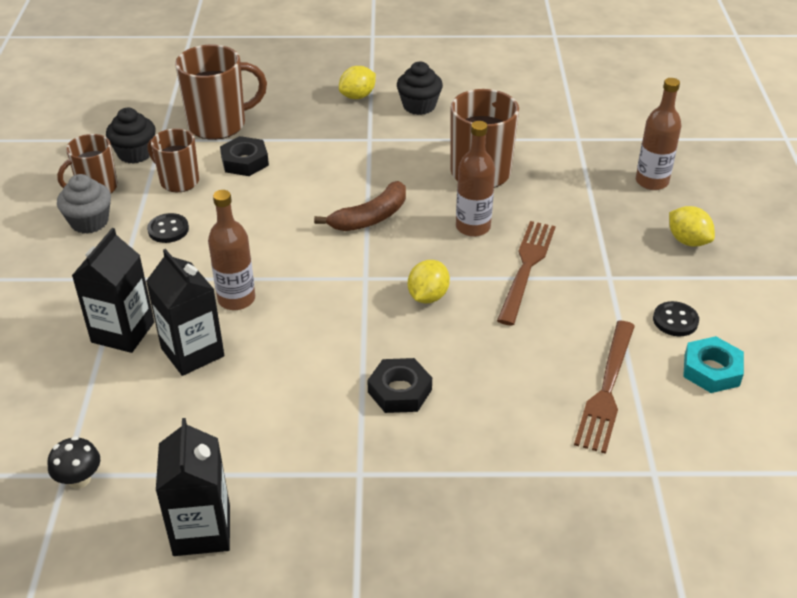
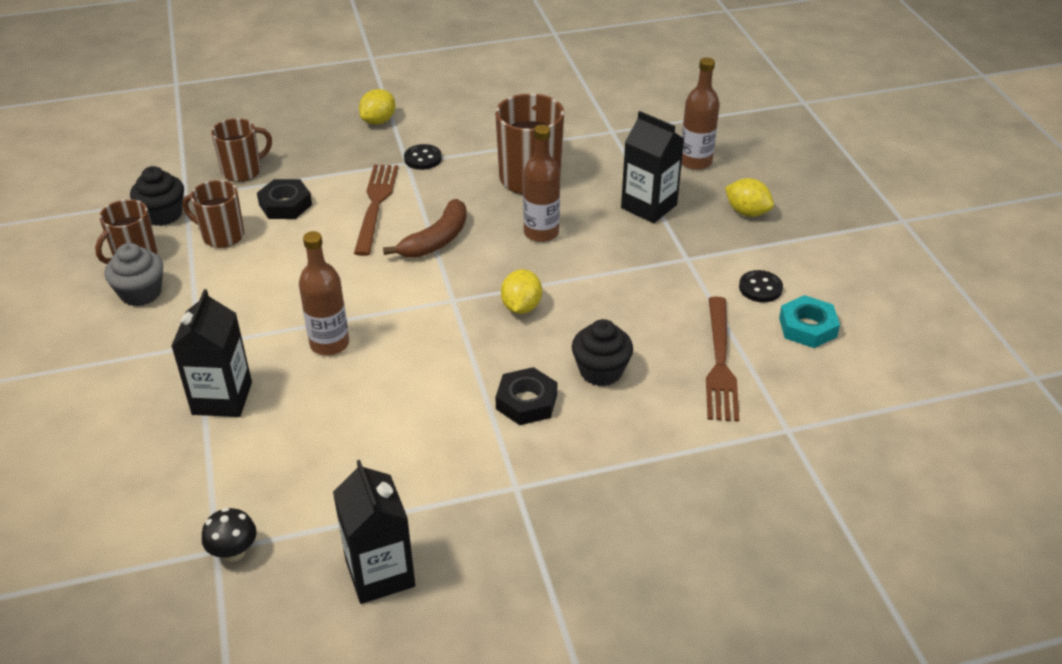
camera: 15 degrees left, 0 degrees up
(168, 230) = (230, 287): black button -> black button (423, 158)
(192, 352) = (304, 404): black carton -> black carton (649, 206)
(219, 124) = (243, 171): brown mug -> brown mug, size x0.64
(419, 106) = (445, 122): black cupcake -> black cupcake (601, 371)
(526, 267) = (606, 263): brown fork -> brown fork (376, 205)

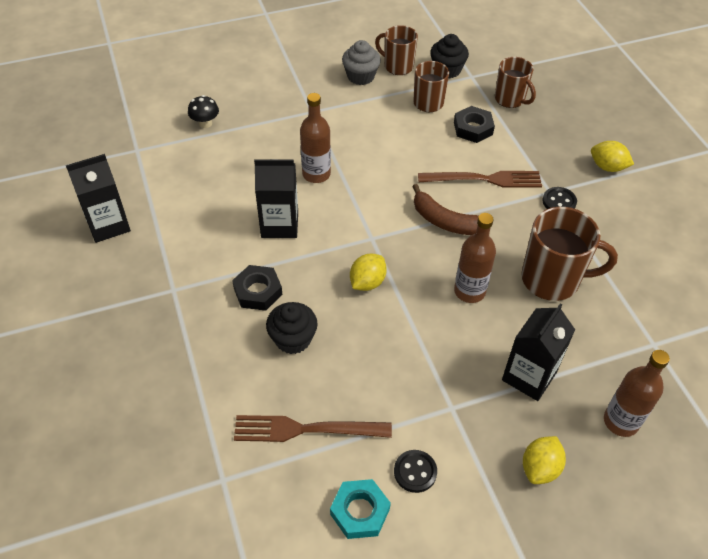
camera: 85 degrees right, 10 degrees up
(222, 398) = (262, 131): black carton -> black carton (279, 224)
(234, 552) = (134, 157): black mushroom -> black mushroom (205, 123)
(521, 307) = (367, 282): yellow lemon -> yellow lemon turned 60 degrees counterclockwise

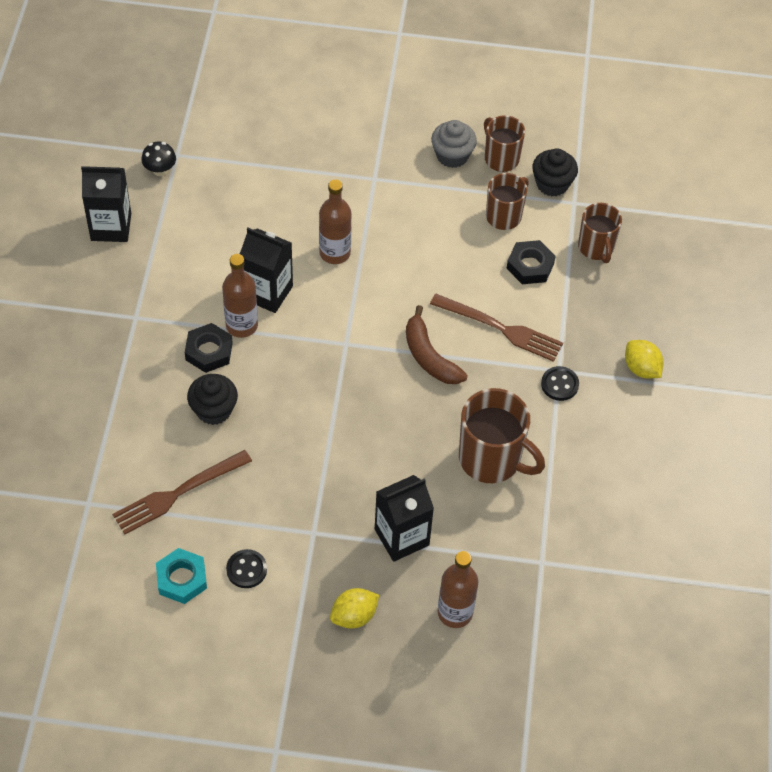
camera: 25 degrees right, 5 degrees up
(205, 123) = (259, 150): black mushroom -> black mushroom (160, 170)
(305, 429) = (178, 493): brown fork -> brown fork turned 60 degrees counterclockwise
(367, 282) = (313, 386): yellow lemon -> none
(469, 291) = (403, 436): brown bottle -> brown bottle (241, 325)

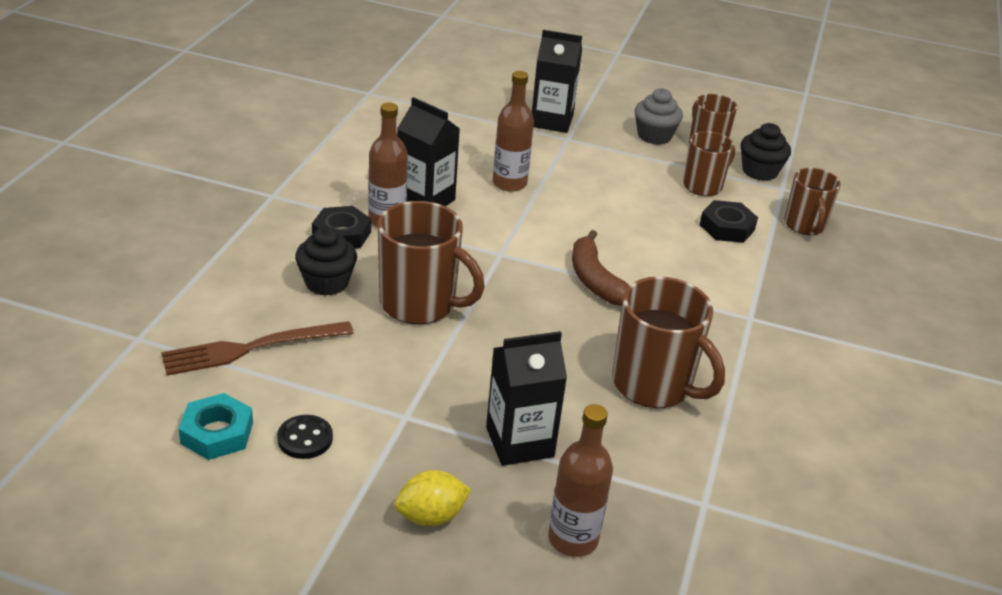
camera: 10 degrees right, 20 degrees down
(111, 227) = (279, 128): black carton -> black carton (551, 121)
(160, 170) = (347, 99): black mushroom -> none
(294, 416) = (419, 304): none -> brown mug
(501, 328) = (685, 271): brown fork -> none
(559, 384) = (750, 330): black button -> none
(641, 368) = (853, 333): yellow lemon -> none

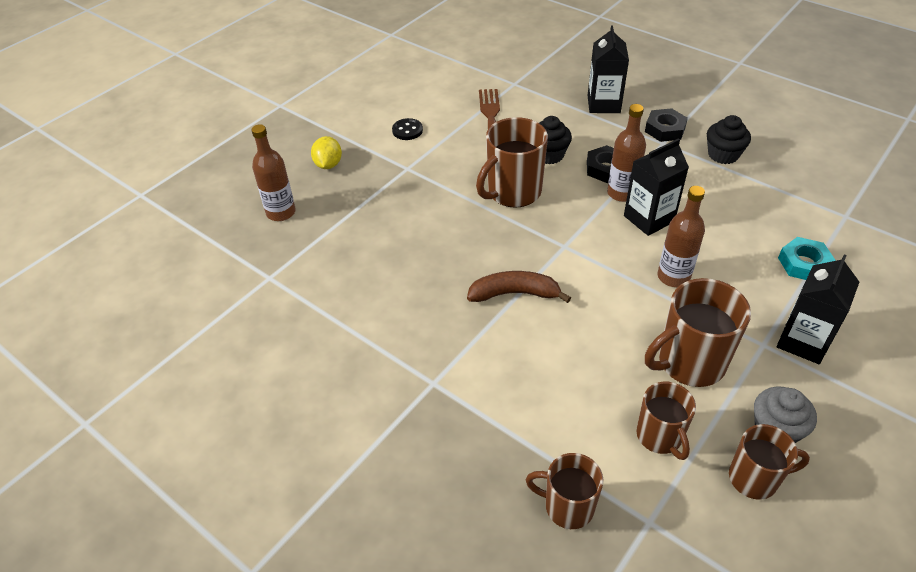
camera: 115 degrees right, 10 degrees up
(217, 433) = (426, 103): turquoise nut -> turquoise nut (804, 264)
(519, 442) = (363, 209): black carton -> black carton (603, 104)
(653, 385) = (382, 289): brown mug -> brown mug (689, 362)
(727, 227) = (576, 425): black nut -> black nut (665, 129)
(759, 171) = (690, 513): black cupcake -> black cupcake (723, 155)

